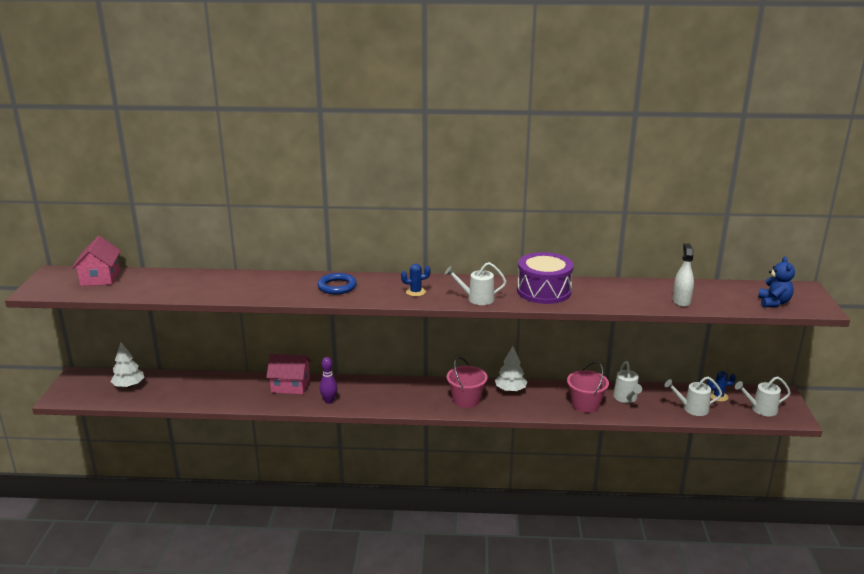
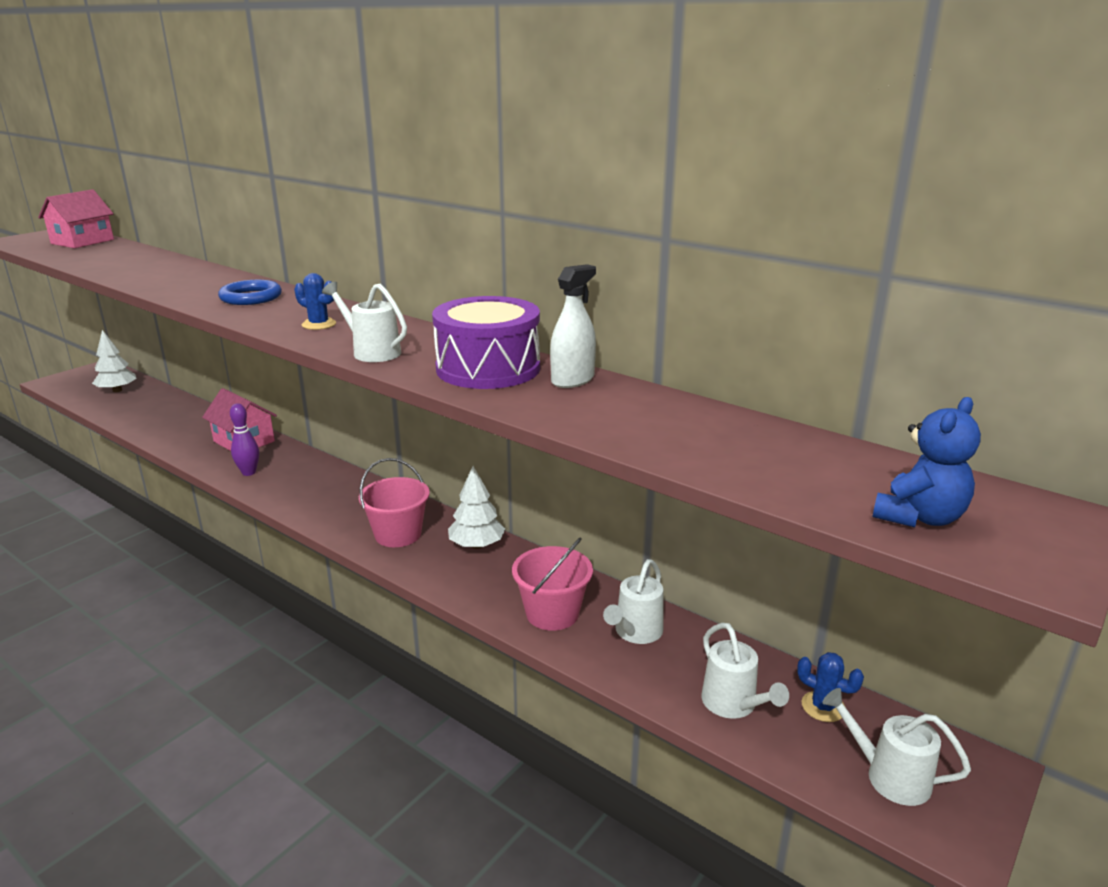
camera: 35 degrees right, 0 degrees up
(681, 301) = (700, 450): white spray bottle -> white spray bottle (572, 380)
(691, 409) = (734, 705): white watering can -> white watering can turned 150 degrees counterclockwise

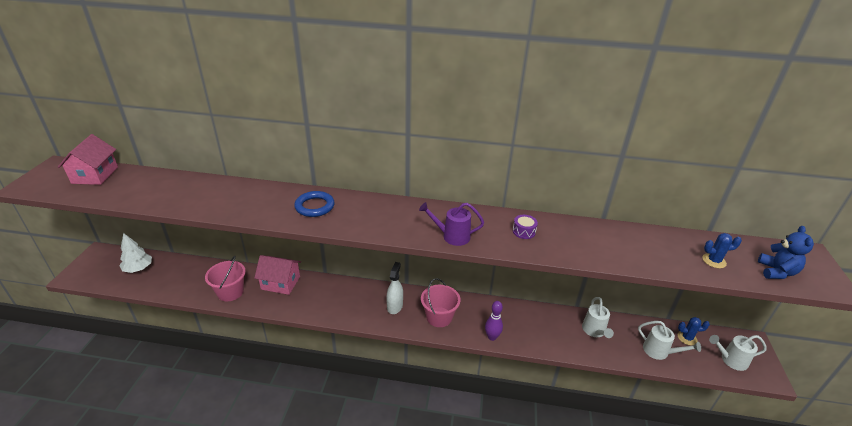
camera: 30 degrees left, 10 degrees up
(249, 472) = (311, 305): purple bowling pin -> purple bowling pin (492, 337)
(319, 324) = (391, 221): blue cactus -> blue cactus (714, 261)
(371, 352) = (451, 236): white watering can -> purple watering can
(477, 545) = (483, 309): white tree -> none
(488, 368) = (524, 231): purple drum -> purple drum, size x0.41
(552, 613) = (553, 335): pink bucket -> pink bucket (230, 292)
(572, 380) = (569, 228): white spray bottle -> white spray bottle (395, 306)

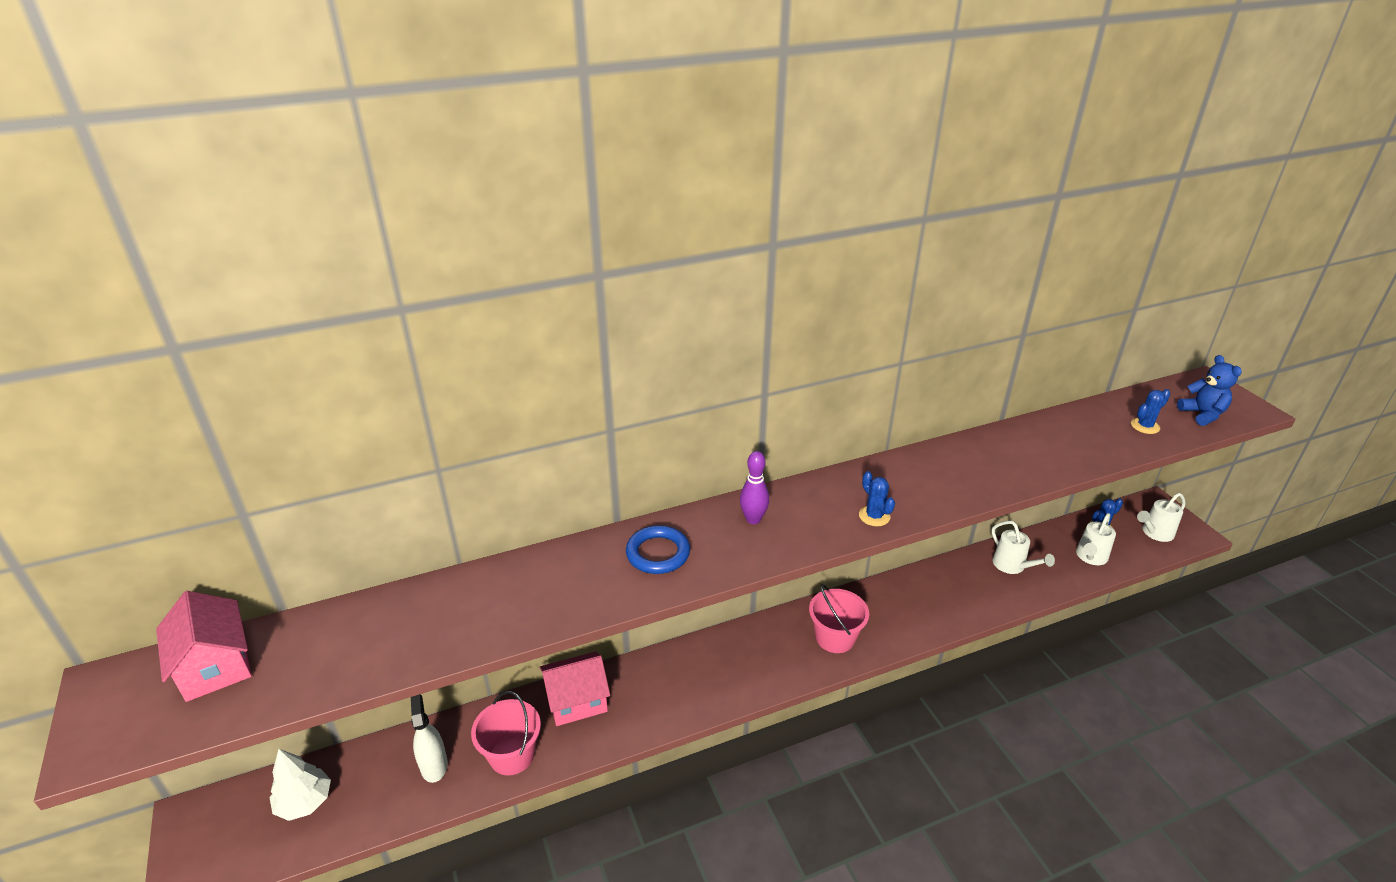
camera: 30 degrees left, 0 degrees up
(395, 306) = (768, 652): white spray bottle -> white spray bottle (434, 765)
(451, 236) = (874, 516): purple watering can -> blue cactus
(492, 337) = (917, 631): purple bowling pin -> purple bowling pin (753, 519)
(524, 231) = (943, 473): purple drum -> none
(659, 352) = (1090, 557): white watering can -> white watering can turned 120 degrees clockwise

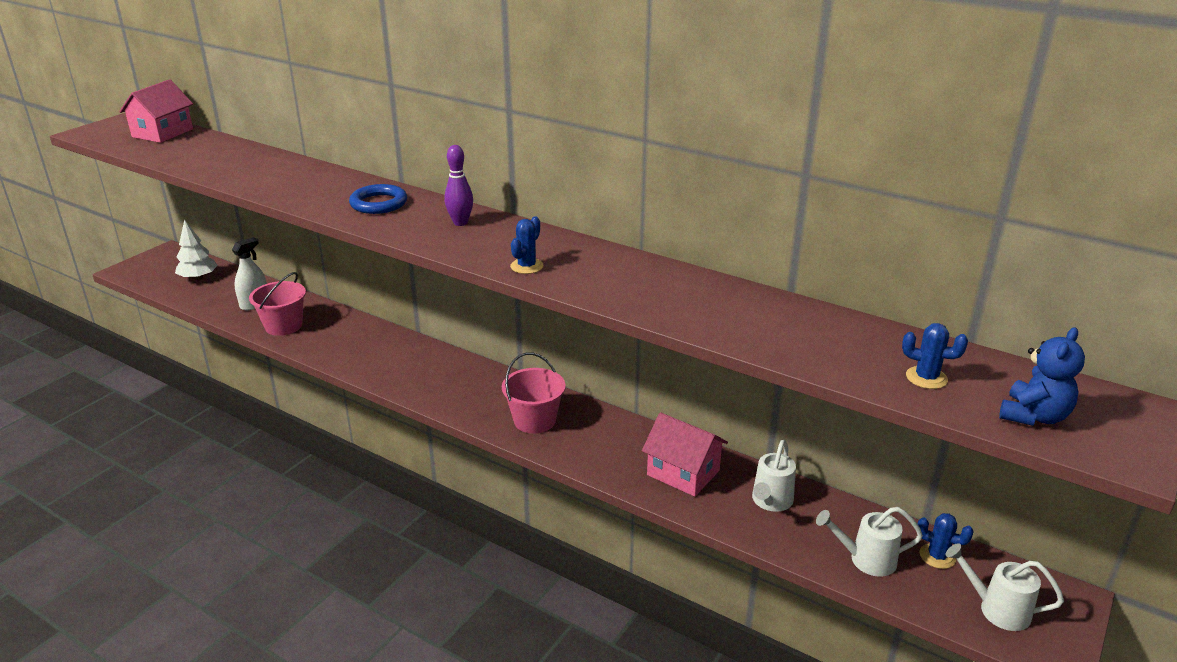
camera: 55 degrees right, 5 degrees down
(577, 701) = (351, 330): pink house -> pink house (683, 473)

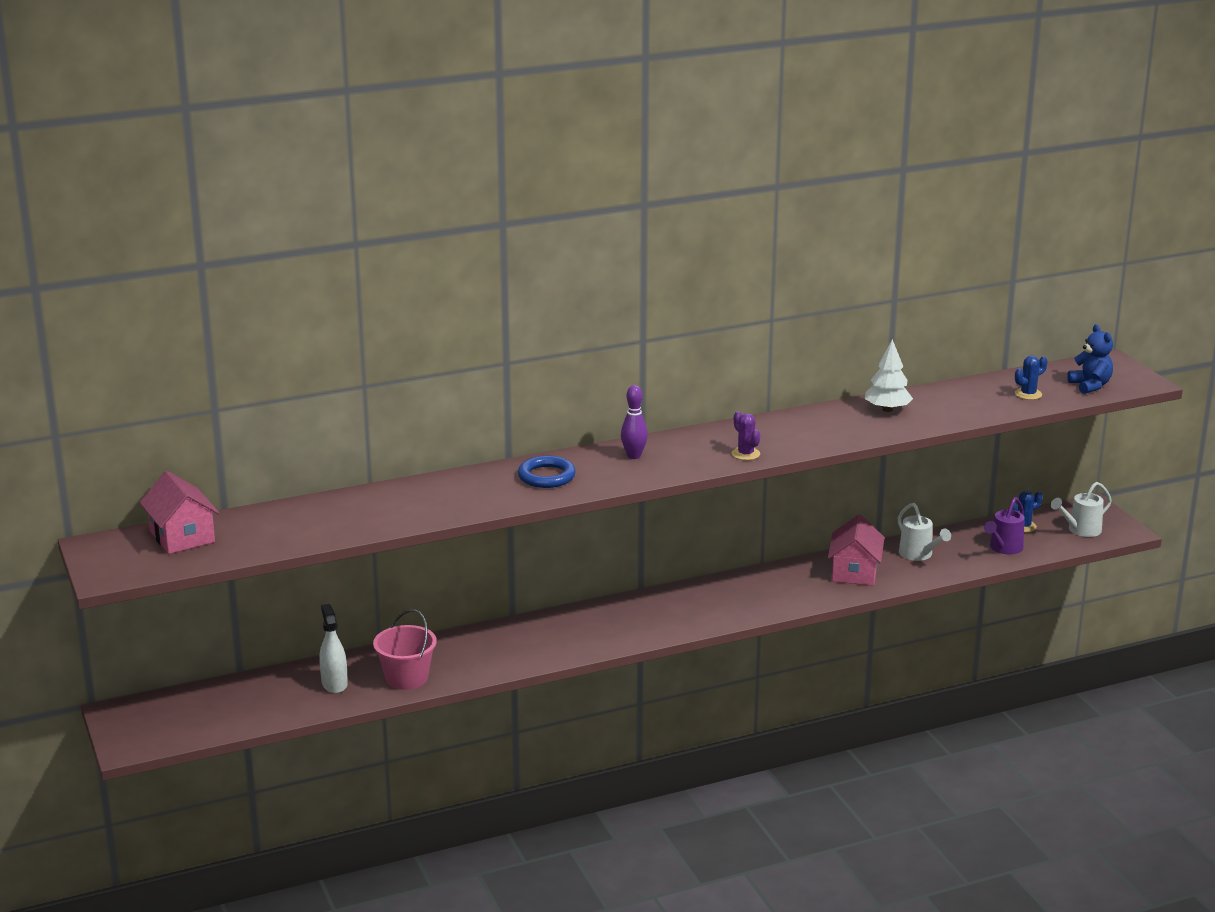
camera: 55 degrees left, 5 degrees down
(198, 278) = (220, 704): white tree -> white tree (887, 409)
(526, 266) = (745, 454): blue cactus -> purple cactus
(534, 420) = (723, 605): pink bucket -> none
(683, 473) = (854, 572): pink house -> pink house turned 60 degrees counterclockwise
(865, 559) = (1003, 548): white watering can -> purple watering can

